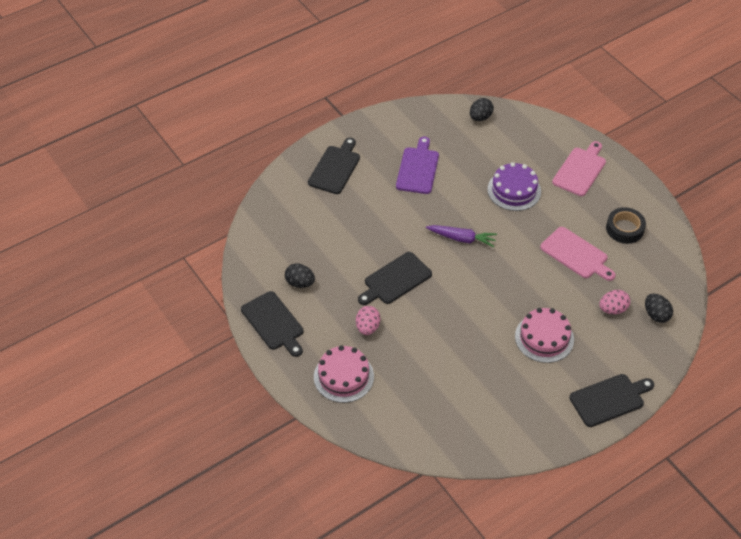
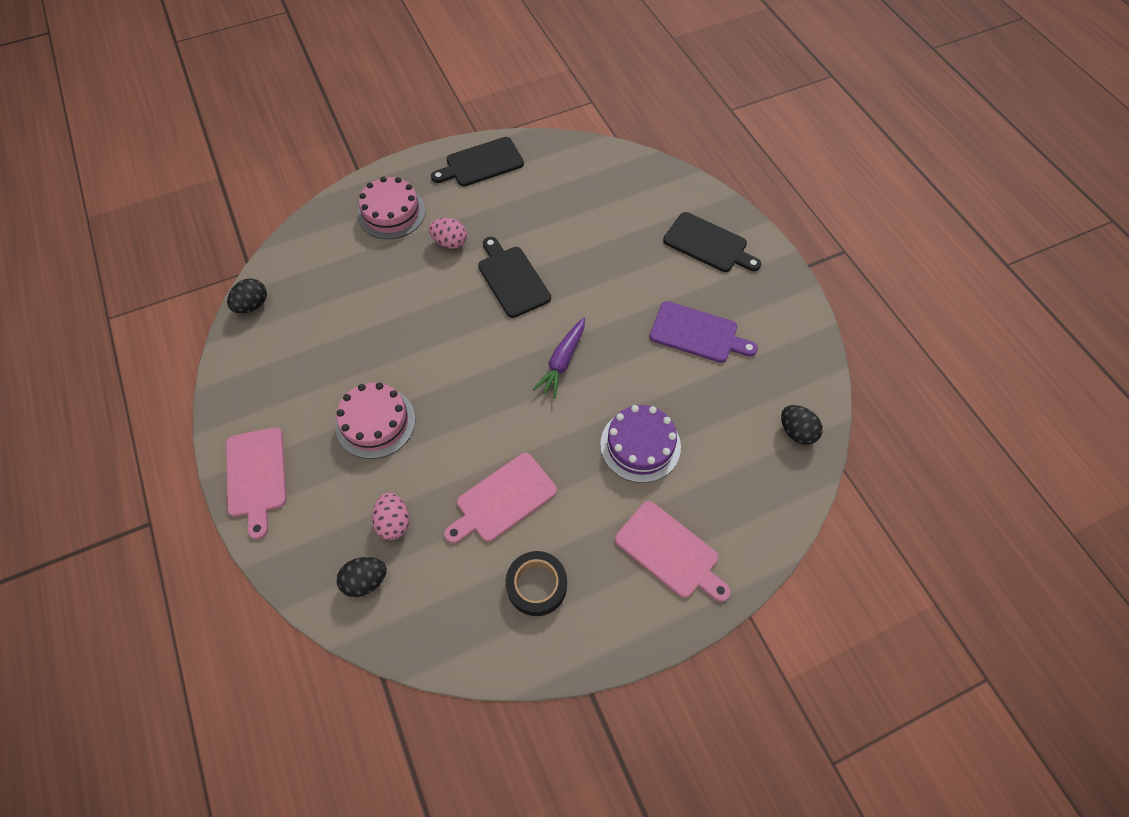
camera: 100 degrees right, 10 degrees up
(300, 283) = (530, 190): black egg -> black egg (252, 305)
(609, 399) = (256, 476): black cutting board -> pink cutting board

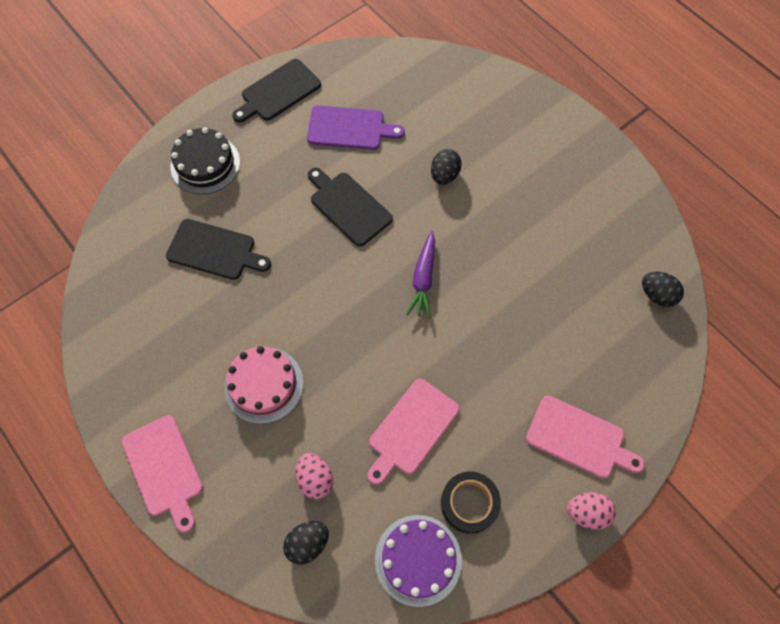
camera: 15 degrees left, 5 degrees up
(252, 305) = (96, 294): black egg -> black egg (444, 175)
(391, 213) = (205, 164): pink cake -> black cake
(450, 242) = (274, 182): pink egg -> pink egg (587, 513)
(640, 445) = (521, 343): purple cake -> purple cake (418, 559)
(697, 333) = (540, 221): purple cutting board -> purple cutting board (349, 128)
(708, 244) = (523, 128): black cutting board -> black cutting board (215, 250)

